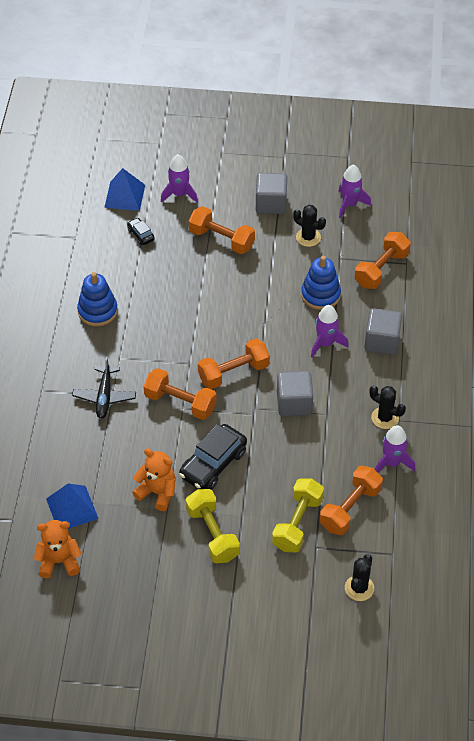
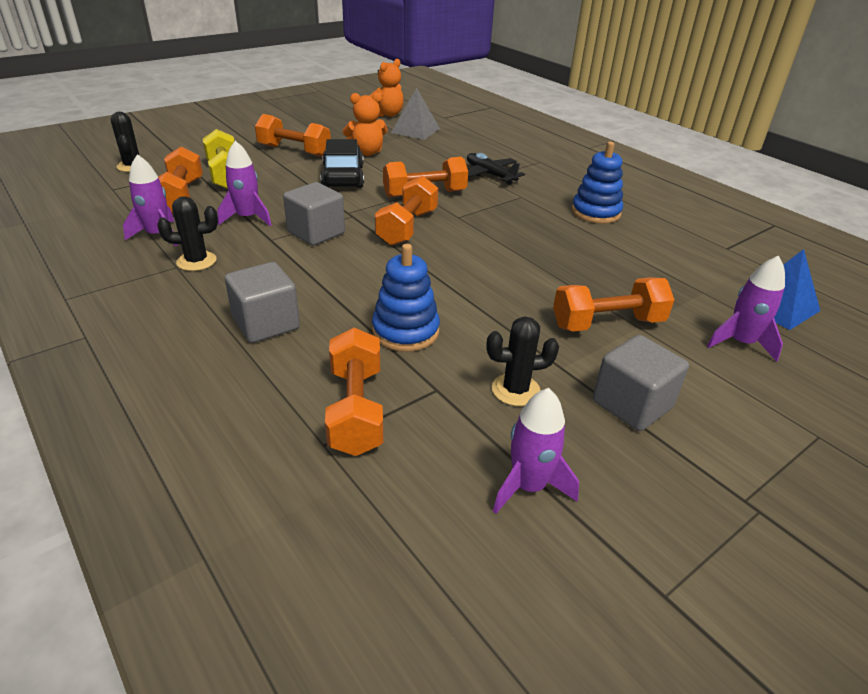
camera: 135 degrees right, 15 degrees down
(72, 508) = (415, 130): blue pyramid -> grey pyramid
(140, 234) = (686, 281): black car -> none
(212, 534) = (294, 151): yellow dumbbell -> orange dumbbell
(326, 343) = (339, 289): purple rocket -> purple rocket (247, 218)

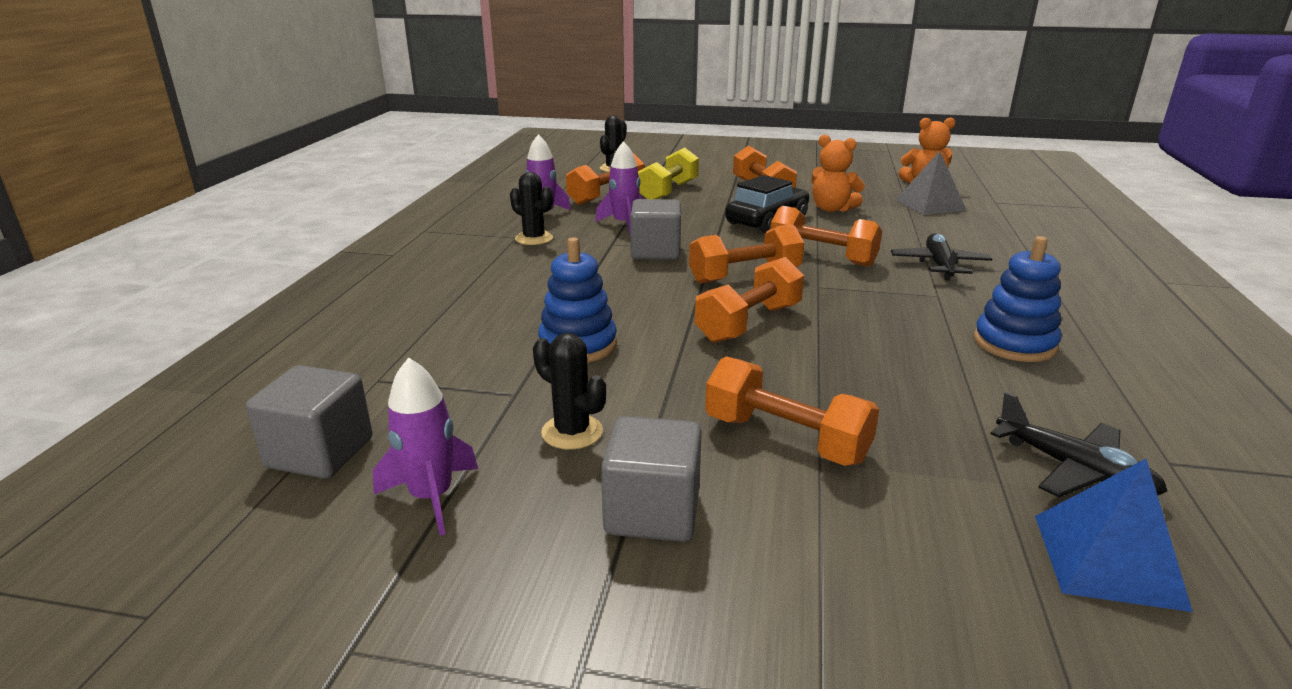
camera: 50 degrees right, 10 degrees down
(266, 324) = (496, 293): grey cube -> grey cube (320, 453)
(356, 410) = (436, 373): orange dumbbell -> orange dumbbell (748, 323)
(711, 270) = (1074, 470): none -> black plane
(740, 343) = (933, 554): purple rocket -> none

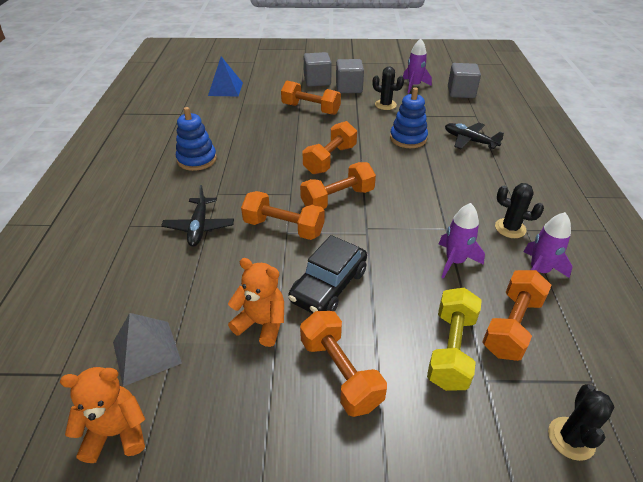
camera: 170 degrees right, 15 degrees up
(655, 252) = (408, 221): grey cube -> grey cube (317, 81)
(1074, 470) = (215, 108): black plane -> black plane (469, 141)

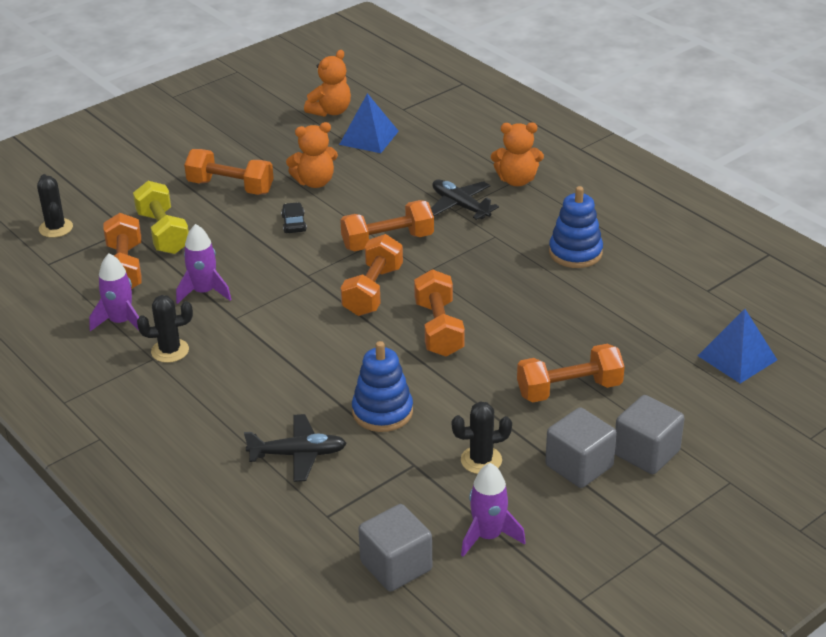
camera: 140 degrees right, 5 degrees down
(133, 224) = (516, 180): none -> orange teddy bear
(147, 352) = (369, 137): grey pyramid -> blue pyramid
(329, 286) = (294, 223): black car -> black car, size x0.49

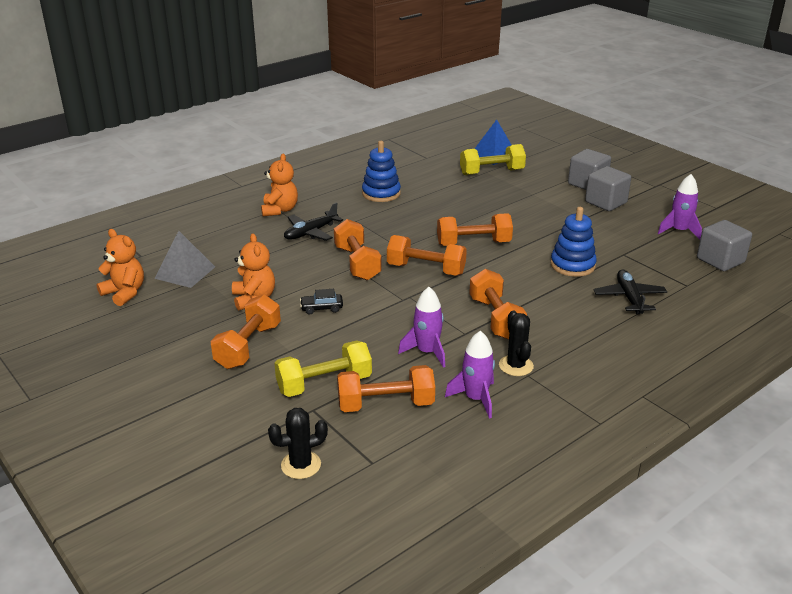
camera: 90 degrees left, 5 degrees down
(369, 137) = (185, 272): blue pyramid -> grey pyramid
(481, 460) = (611, 231): black cactus -> none
(569, 389) = (534, 202): orange dumbbell -> orange dumbbell (496, 318)
(668, 352) = (491, 172): none -> yellow dumbbell

